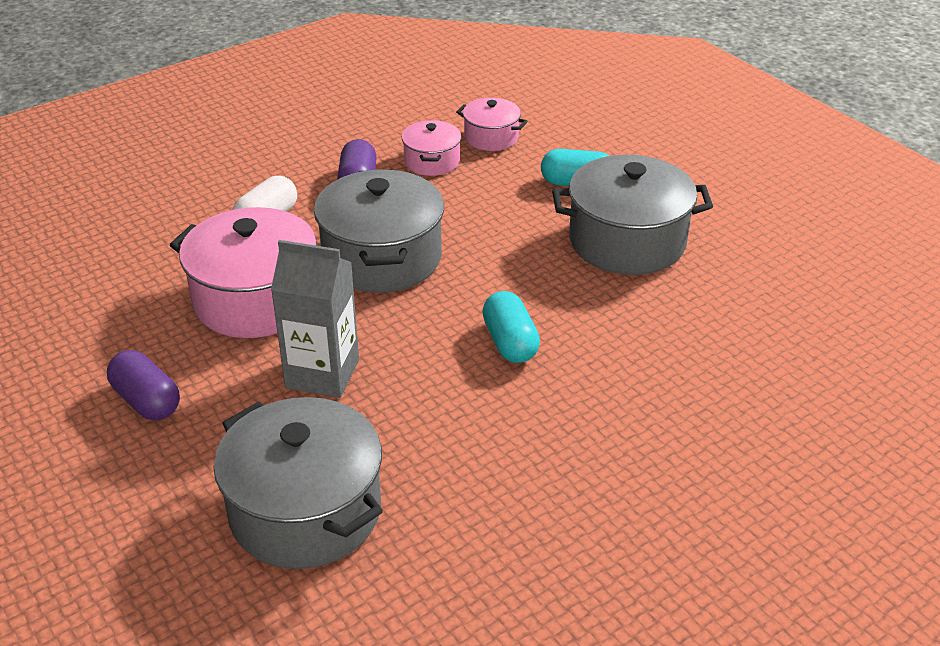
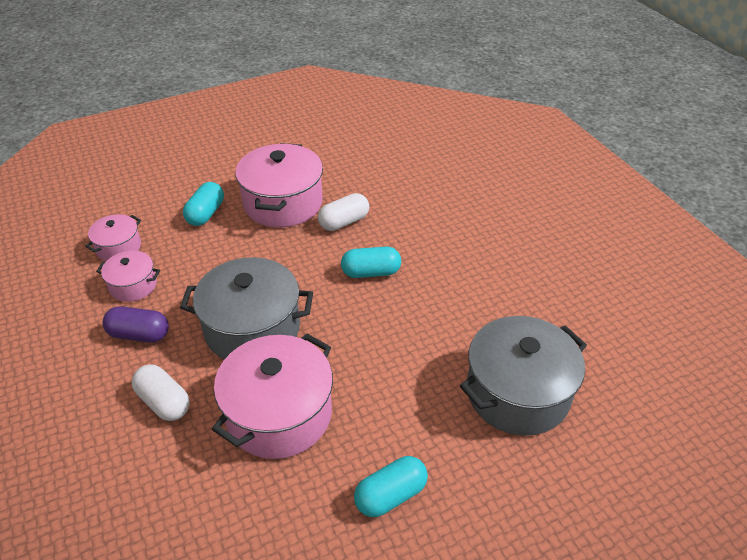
camera: 80 degrees left, 5 degrees up
(147, 401) = (390, 495): purple capsule -> turquoise capsule
(322, 374) = (381, 375): grey carton -> none
(609, 303) = (344, 222): none -> white capsule
(627, 241) = (283, 203): grey pot -> pink pot

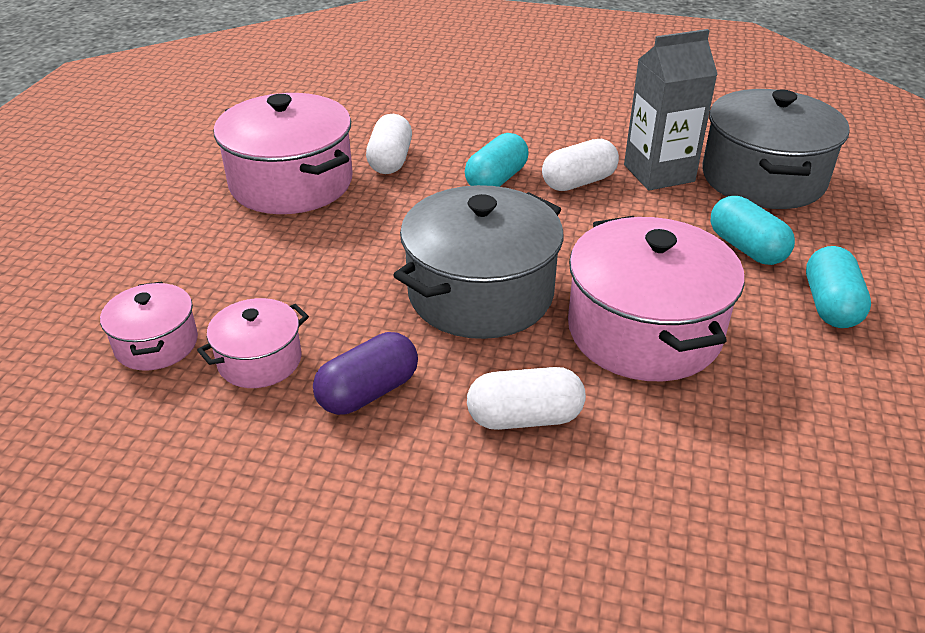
camera: 50 degrees left, 5 degrees down
(206, 214) = (213, 244): turquoise capsule -> turquoise capsule (746, 248)
(408, 307) = (578, 182): none -> white capsule
(461, 338) = (659, 173): none -> grey carton

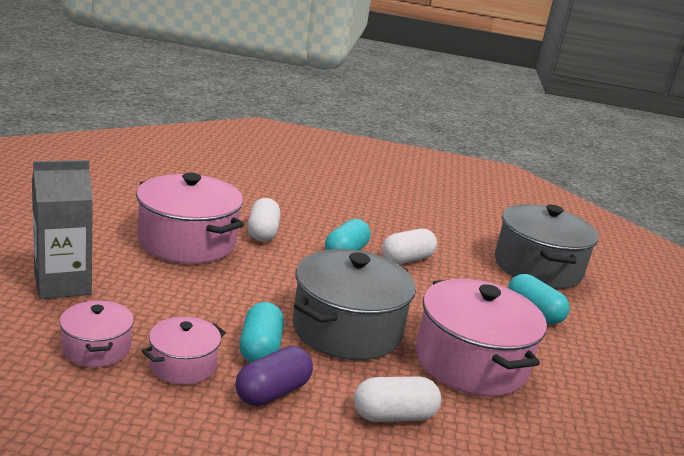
camera: 10 degrees left, 15 degrees down
(659, 173) = (464, 258): grey carton -> grey carton (62, 284)
(830, 305) = (597, 353): turquoise capsule -> turquoise capsule (260, 349)

